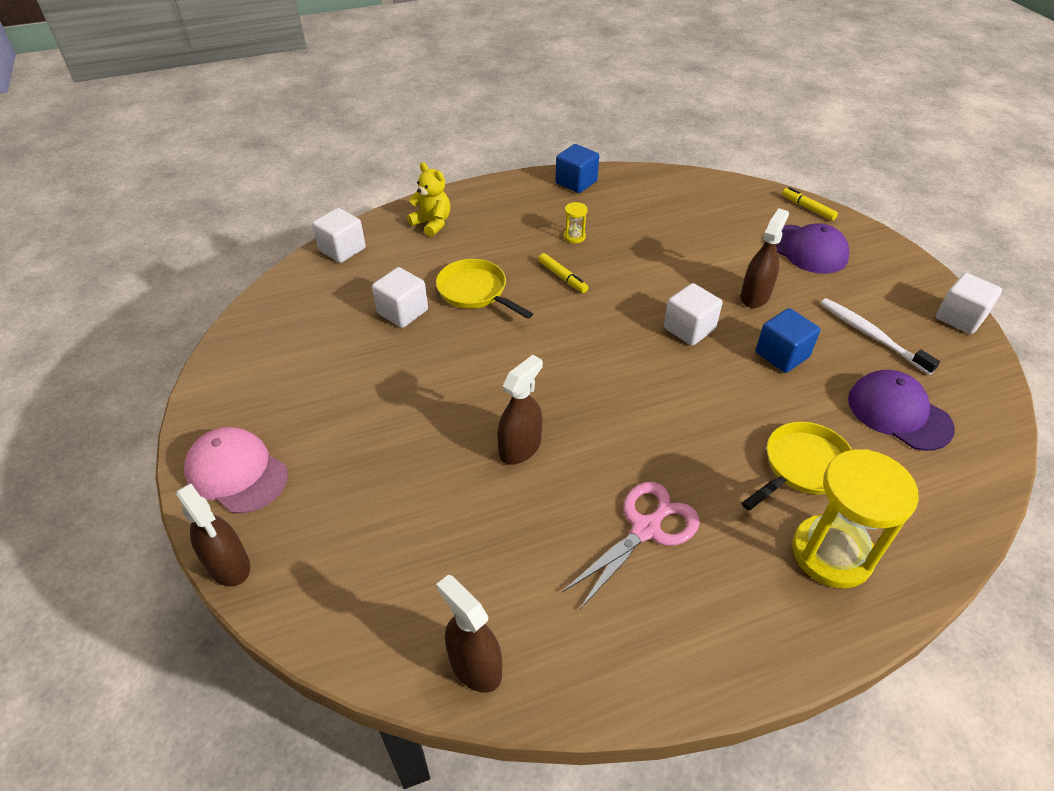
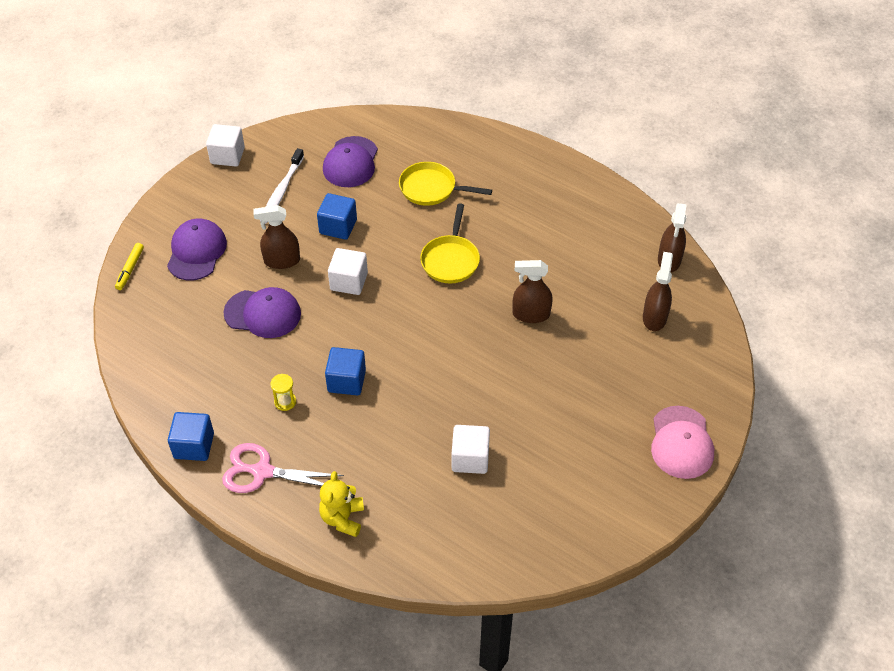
camera: 125 degrees left, 5 degrees up
(229, 565) = (729, 395): brown spray bottle -> brown spray bottle (654, 317)
(342, 249) = (432, 562): white cube -> none
(475, 291) = (409, 426): yellow pan -> yellow pan (450, 260)
(562, 277) = (346, 381): yellow marker -> blue cube
(645, 529) = (534, 234): pink scissors -> pink scissors (262, 471)
(690, 260) = (263, 313): none -> purple cap
(831, 553) = (482, 162): yellow hourglass -> none

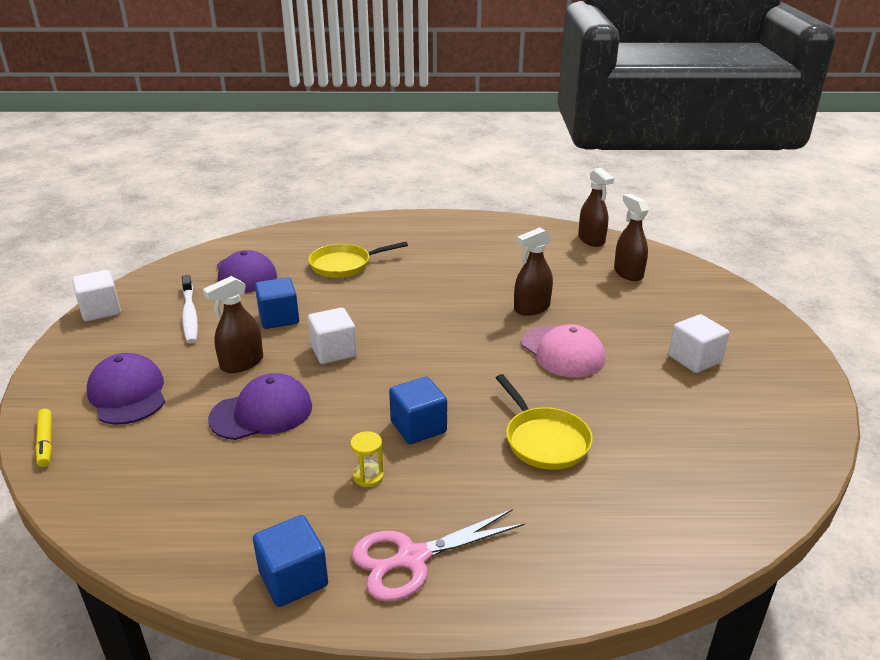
camera: 35 degrees left, 20 degrees down
(342, 518) = (558, 553): yellow teddy bear -> none
(450, 260) = (416, 301): yellow pan -> yellow pan (544, 440)
(470, 458) = (616, 430): white cube -> white cube (694, 359)
(681, 442) = (760, 336): pink cap -> pink cap (562, 352)

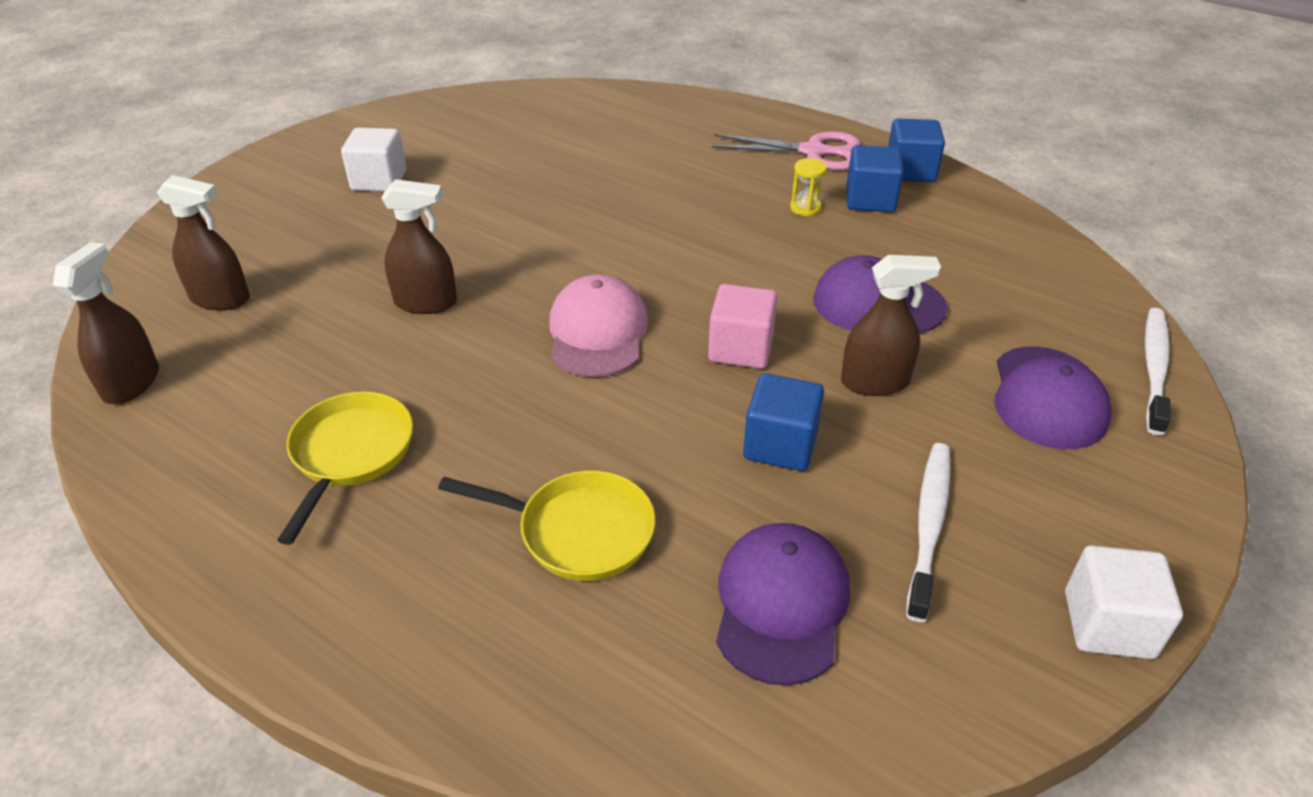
camera: 145 degrees left, 10 degrees up
(46, 442) = (1154, 368): yellow marker -> white toothbrush
(333, 351) = (740, 349): white cube -> pink cube
(418, 427) = (722, 227): blue cube -> blue cube (870, 200)
(544, 440) = (623, 177): yellow pan -> yellow pan (350, 454)
(562, 352) = (484, 237): pink cap -> pink cap (597, 332)
(628, 273) = (220, 299): brown spray bottle -> brown spray bottle turned 90 degrees counterclockwise

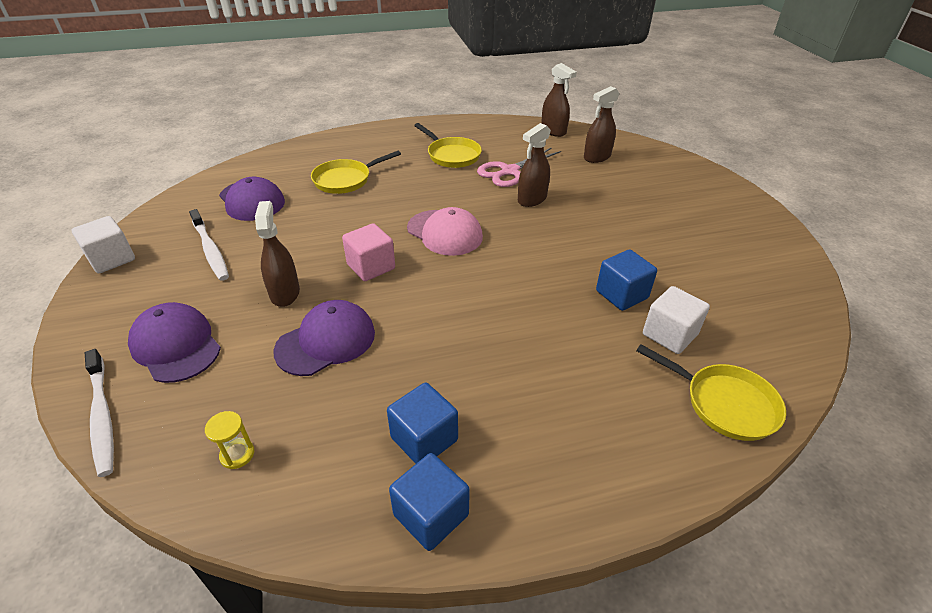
camera: 130 degrees right, 0 degrees up
(379, 180) = (685, 227): white cube -> white cube (669, 334)
(643, 107) = (724, 403): none -> yellow pan
(780, 445) = (303, 241): blue cube -> blue cube (621, 294)
(805, 208) = (458, 389): yellow hourglass -> yellow hourglass (237, 454)
(813, 152) = (535, 466): pink scissors -> pink scissors (509, 171)
(875, 382) = (285, 293): brown spray bottle -> brown spray bottle turned 135 degrees clockwise

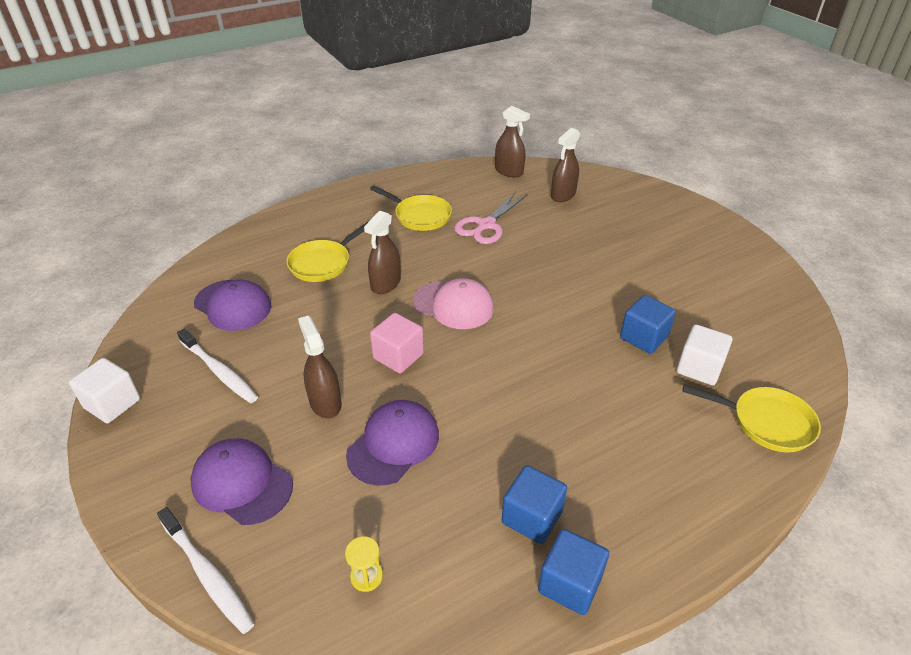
camera: 15 degrees left, 0 degrees up
(532, 199) = (521, 253): brown spray bottle -> brown spray bottle (385, 284)

